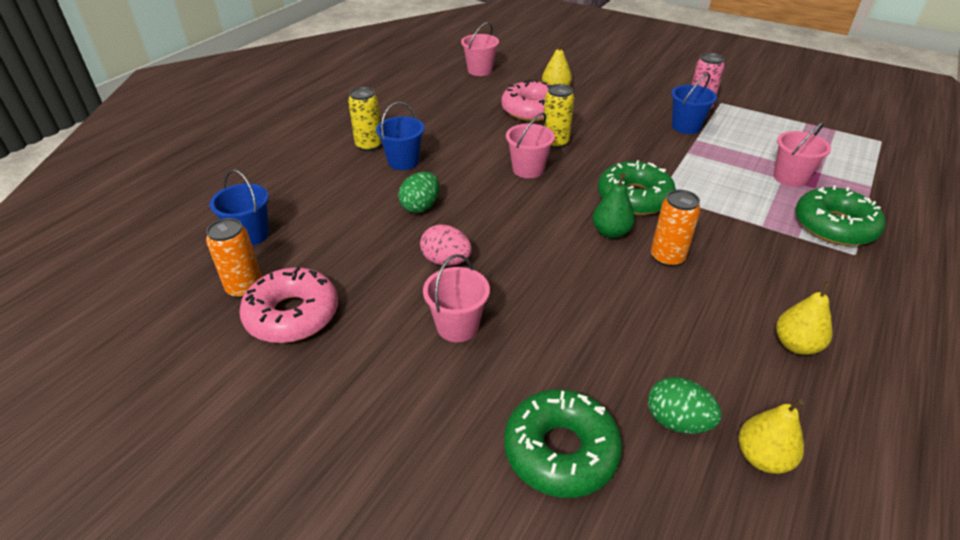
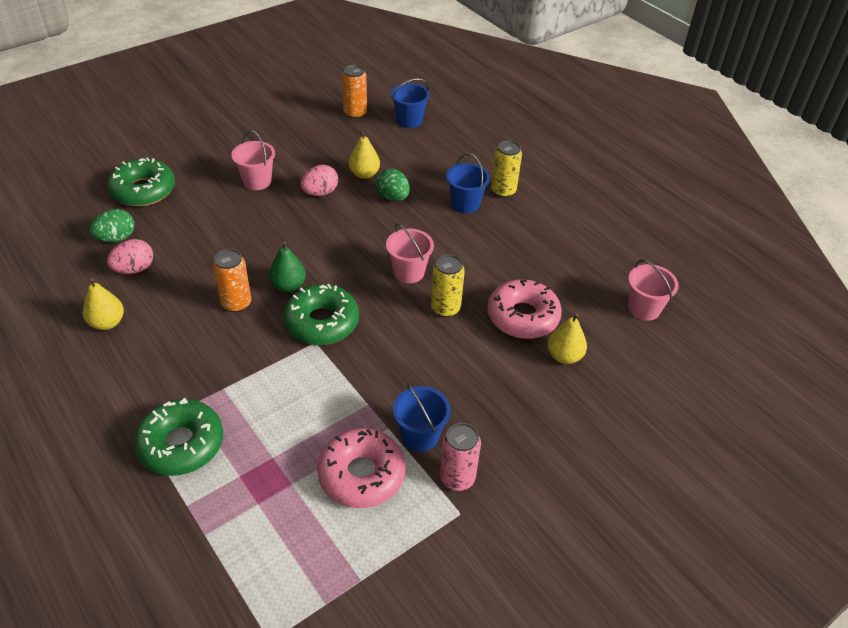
camera: 110 degrees right, 5 degrees up
(292, 315) = (317, 126): pink donut -> pink donut (361, 474)
(706, 367) = (134, 269): none -> pink egg
(762, 457) = (66, 259): yellow pear -> yellow pear (364, 174)
(790, 178) = (269, 466): pink bucket -> none

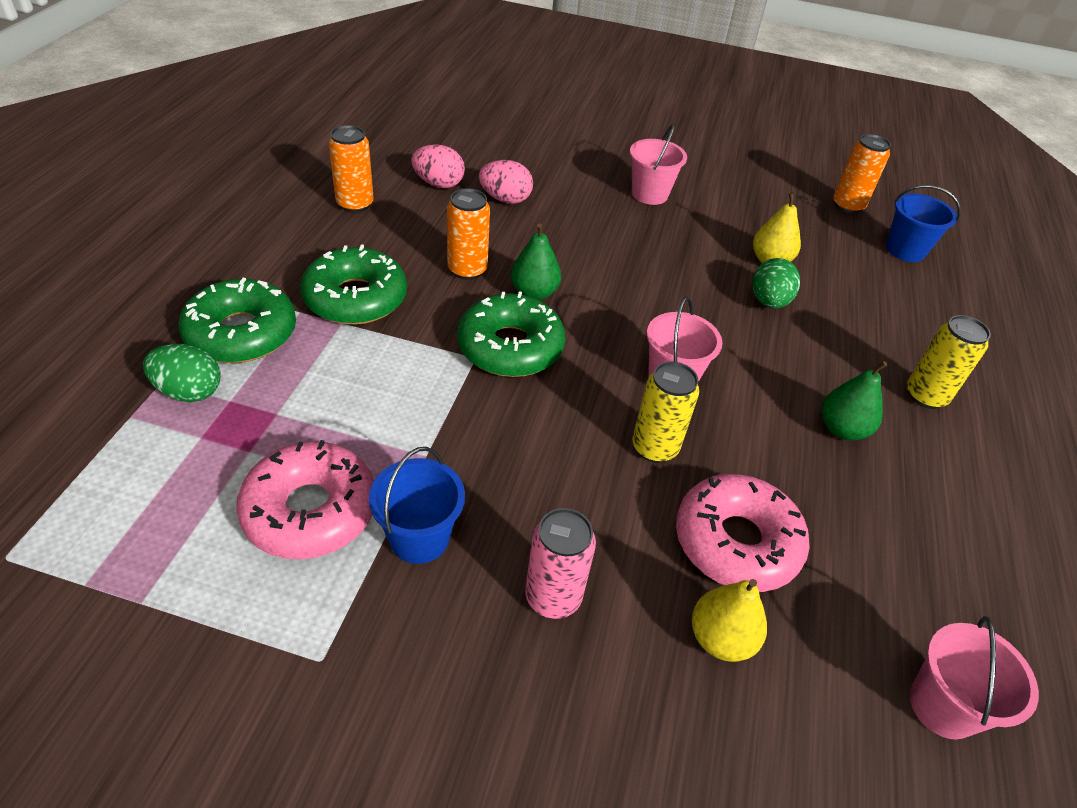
camera: 50 degrees right, 0 degrees up
(107, 323) = (355, 204): yellow pear -> orange can
(116, 238) = (464, 154): green egg -> green egg (189, 392)
(143, 190) = (542, 137): green donut -> green donut (355, 298)
(320, 193) = (695, 244): pink egg -> pink egg (505, 199)
(457, 478) = (380, 622): pink can -> pink can (553, 597)
(465, 204) = (850, 371): blue bucket -> none
(495, 234) = (842, 429): none -> green pear

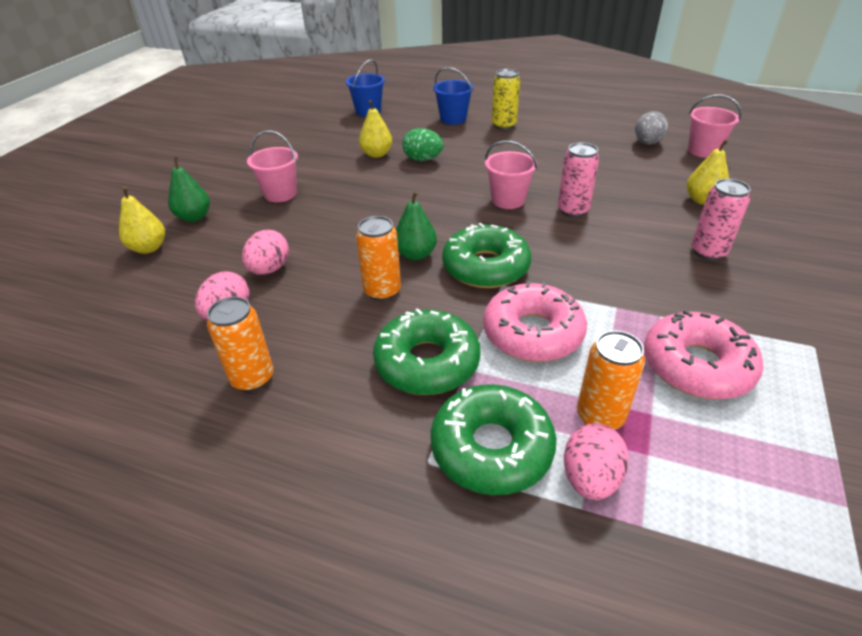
camera: 80 degrees left, 5 degrees down
(189, 392) = (590, 478): green egg -> pink egg
(419, 538) = (693, 307): blue bucket -> blue bucket (453, 119)
(538, 132) = (149, 248): none -> yellow pear
(654, 447) = (573, 210): yellow can -> pink can
(736, 542) = (636, 190): pink donut -> pink donut (532, 333)
(842, 429) = (537, 151): green pear -> green pear (194, 217)
(847, 206) = (314, 121): orange can -> orange can (600, 416)
(940, 604) = (647, 143): none -> grey egg

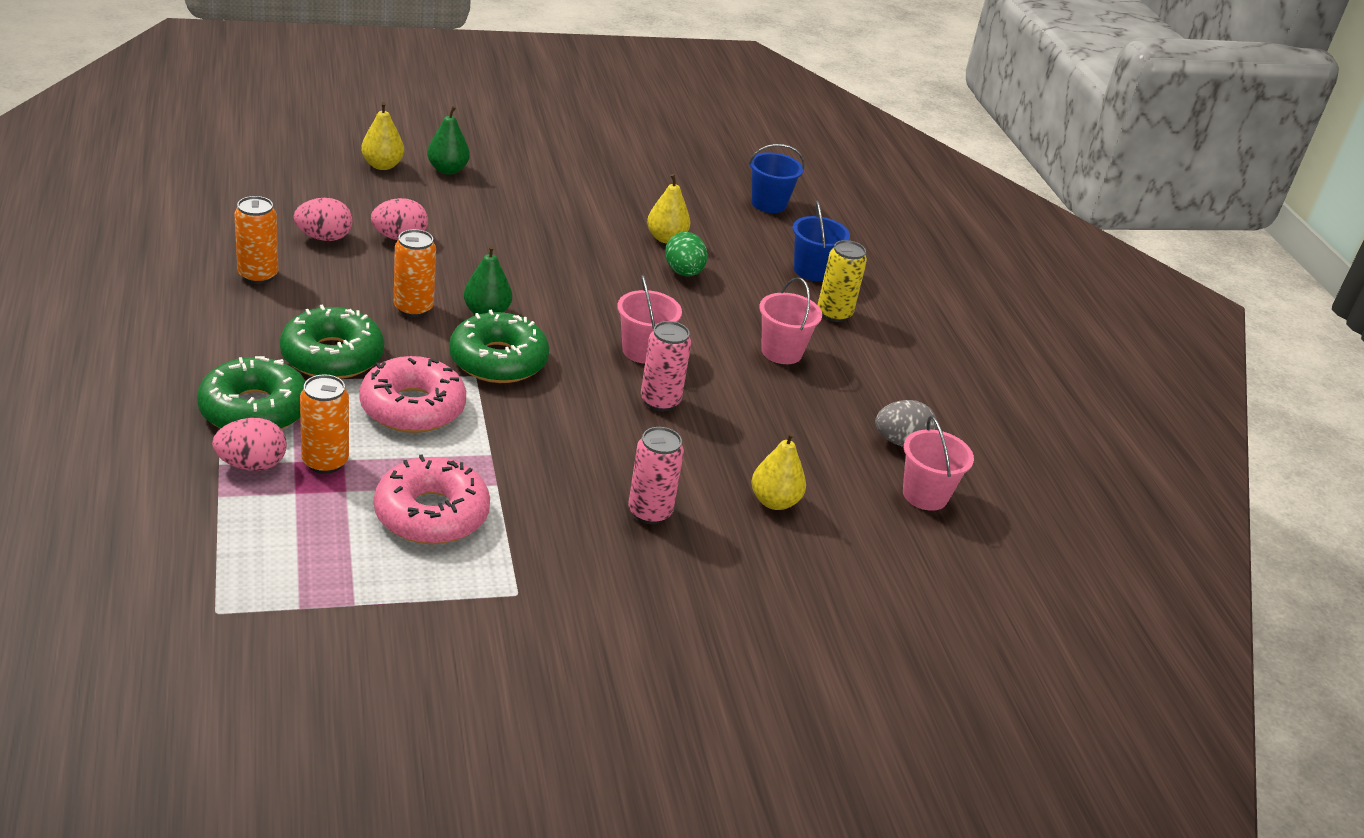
camera: 50 degrees right, 5 degrees down
(280, 194) = (528, 203): pink bucket -> pink bucket (781, 352)

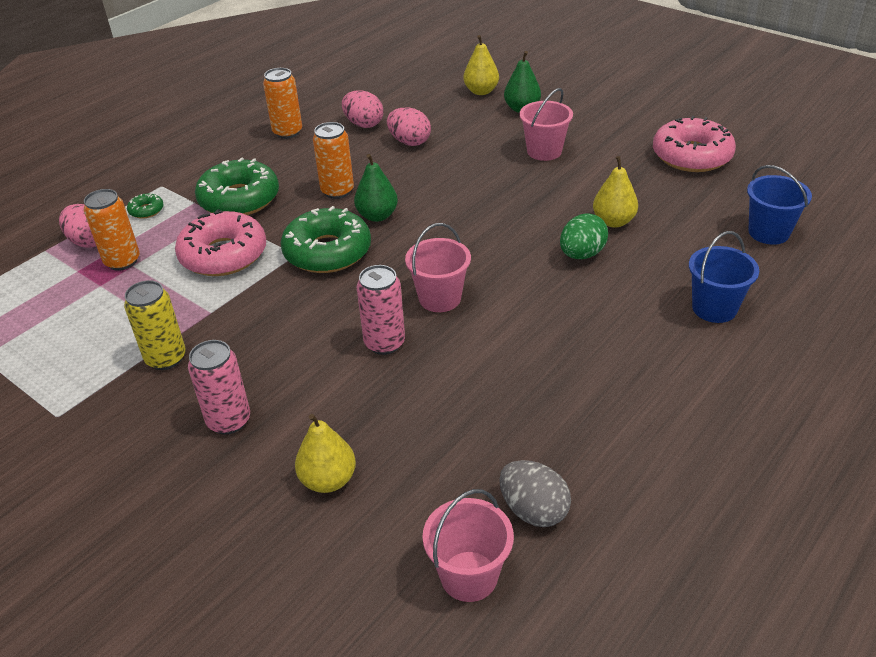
camera: 60 degrees right, 5 degrees up
(254, 410) = (146, 210): green donut -> green donut, size x0.43
(431, 514) = (112, 329): pink donut -> pink donut (691, 156)
(781, 352) = (557, 362): pink bucket -> pink bucket (544, 151)
(834, 313) = (671, 356): yellow can -> yellow can (166, 358)

